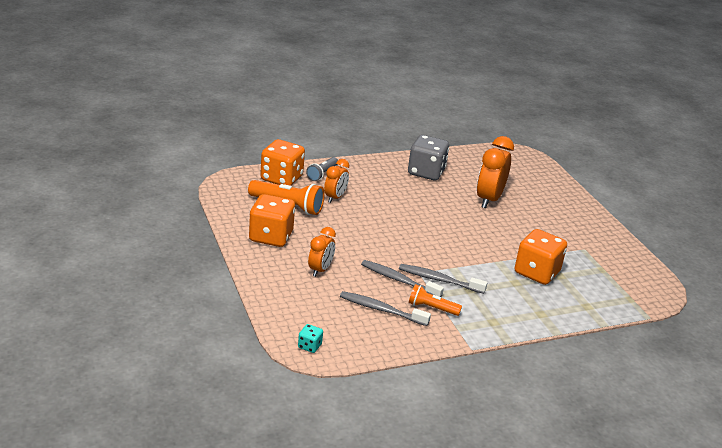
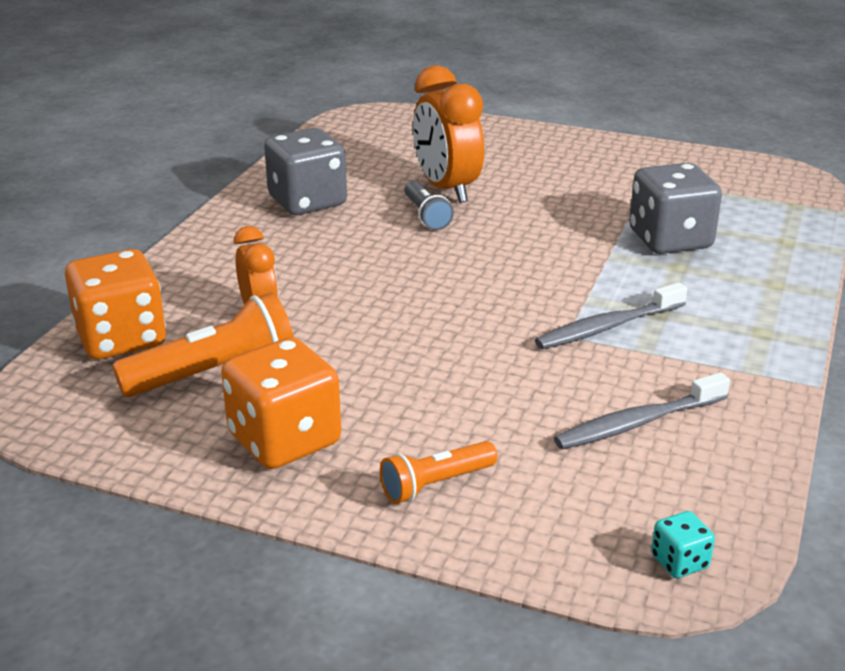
camera: 45 degrees left, 0 degrees up
(320, 270) = (454, 433): orange clock -> none
(322, 174) = (172, 291): grey flashlight -> grey flashlight (426, 216)
(399, 280) = (570, 364): grey toothbrush -> none
(432, 308) = (678, 370): orange flashlight -> orange flashlight (436, 484)
(536, 272) = (670, 240): orange dice -> grey dice

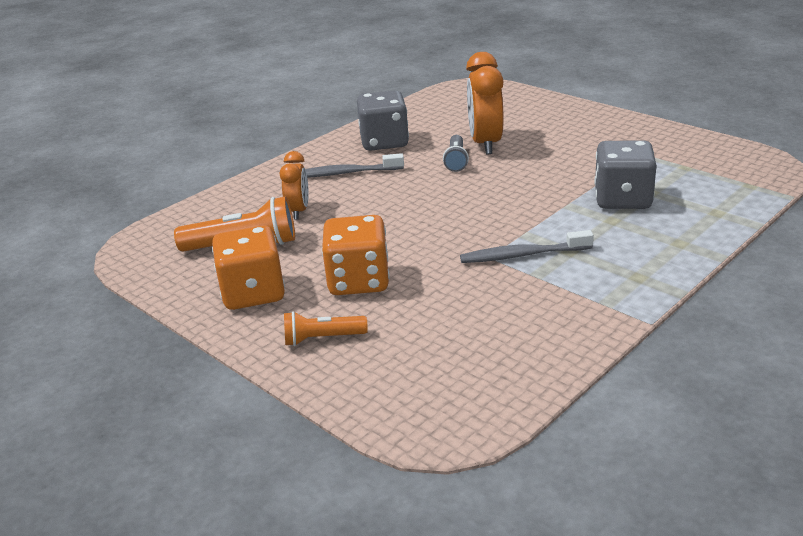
camera: 25 degrees right, 0 degrees up
(121, 338) = (207, 215): orange dice -> orange dice (359, 281)
(638, 423) = (489, 324): grey toothbrush -> grey toothbrush (346, 173)
(679, 562) = (441, 422): turquoise dice -> none

